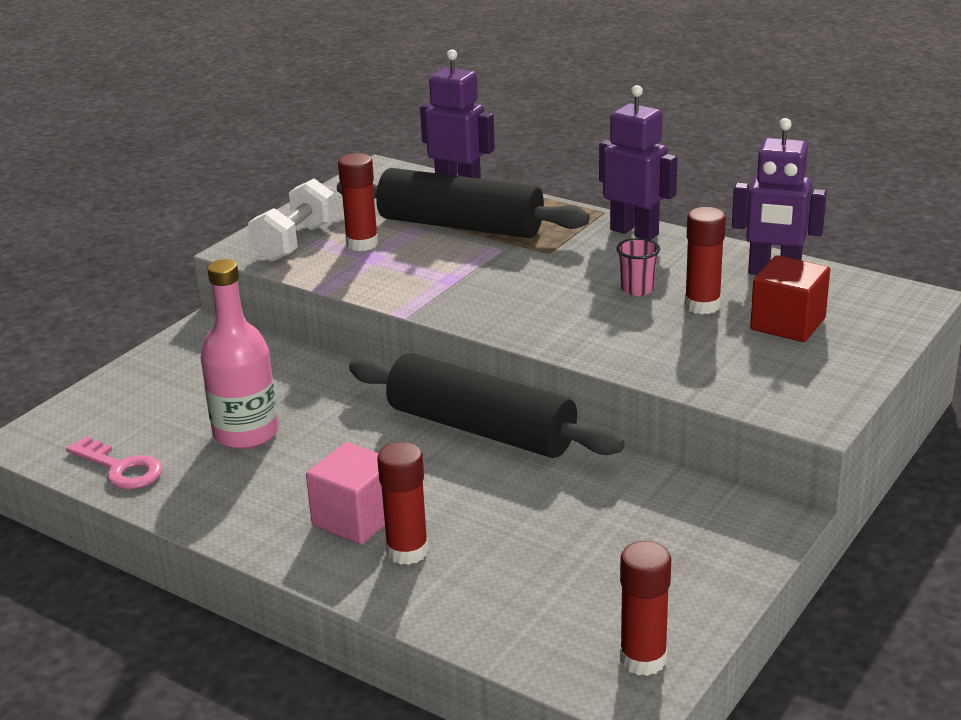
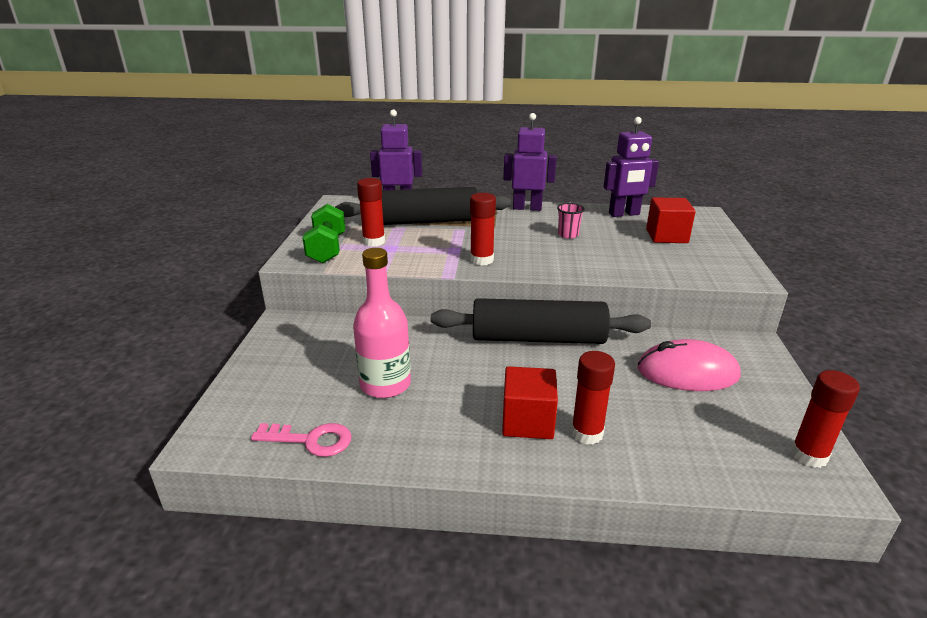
camera: 30 degrees left, 0 degrees up
(295, 242) = (327, 249): white dumbbell -> green dumbbell
(356, 519) = (527, 421): pink cube -> red cube
(623, 525) = (687, 372): none -> pink mouse
(702, 305) = (612, 236): red glue stick -> red glue stick (481, 260)

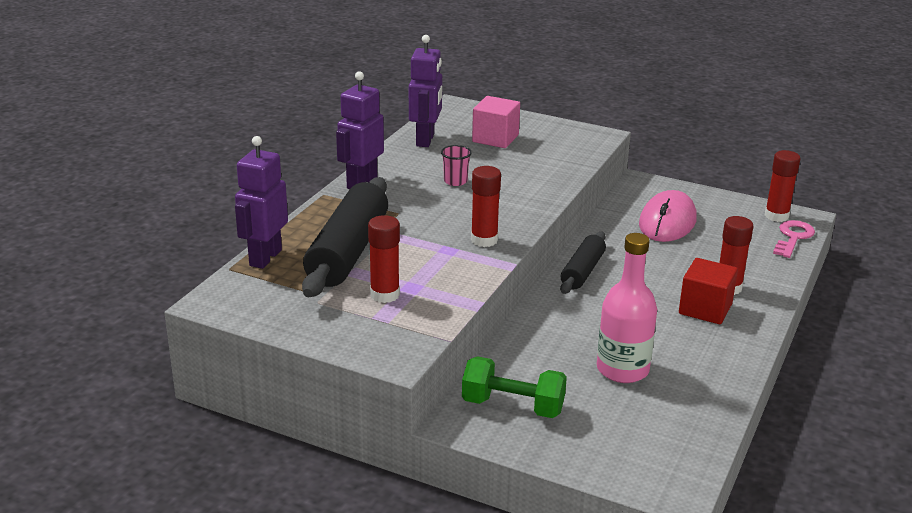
camera: 70 degrees left, 0 degrees up
(311, 440) = (694, 424): pink key -> pink key (793, 237)
(327, 249) = (382, 330): green dumbbell -> green dumbbell (513, 406)
(538, 338) = (582, 271): black rolling pin -> black rolling pin, size x0.57
(666, 236) = (495, 138): red cube -> pink cube

